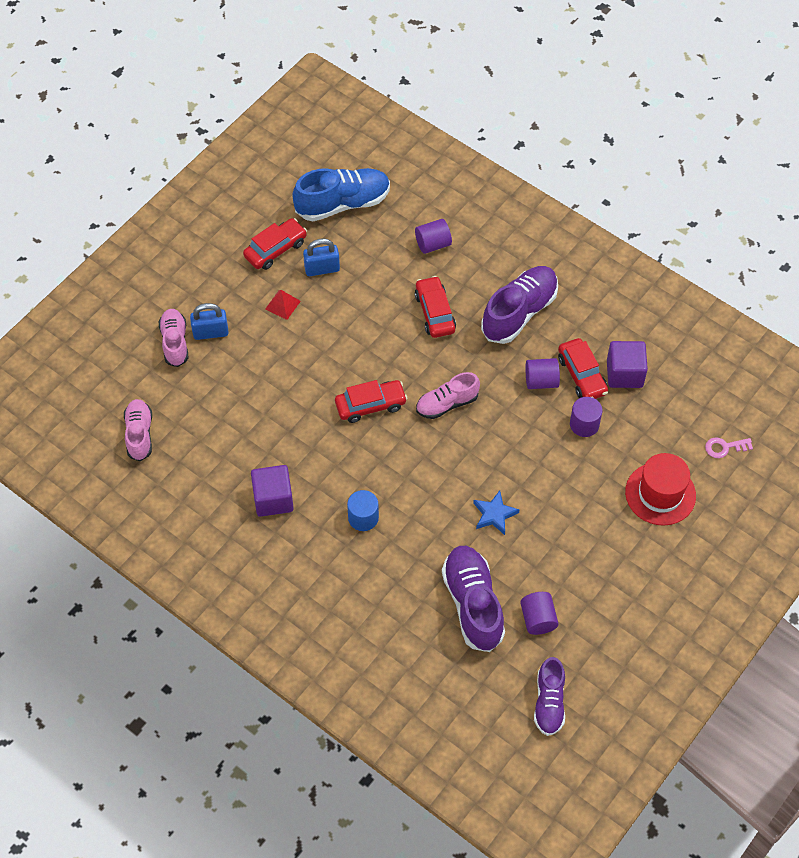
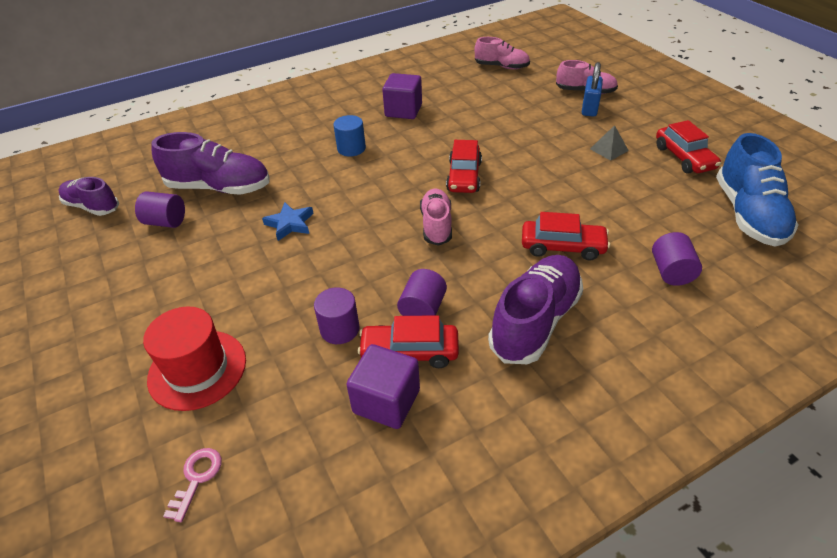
camera: 115 degrees right, 15 degrees down
(282, 305) = (609, 149): red pyramid -> grey pyramid
(322, 269) = (650, 181): blue padlock -> none
(519, 312) = (535, 321): purple shoe -> purple shoe turned 120 degrees counterclockwise

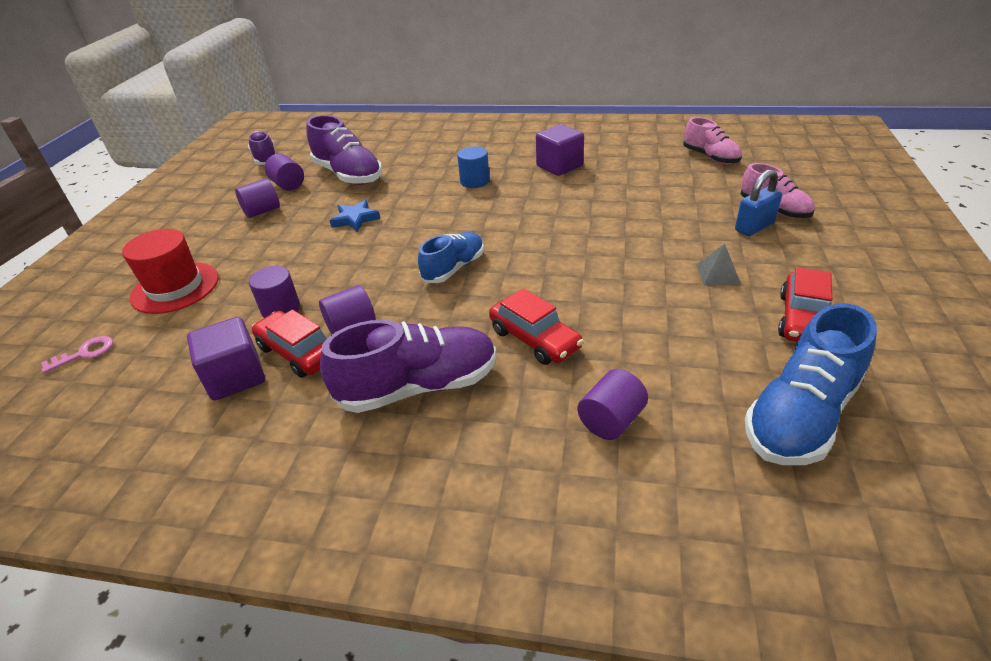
camera: 40 degrees right, 5 degrees down
(178, 258) = (262, 211): none -> purple cylinder
(436, 225) = (454, 268): pink shoe -> blue shoe
(464, 176) = (533, 239): red car -> none

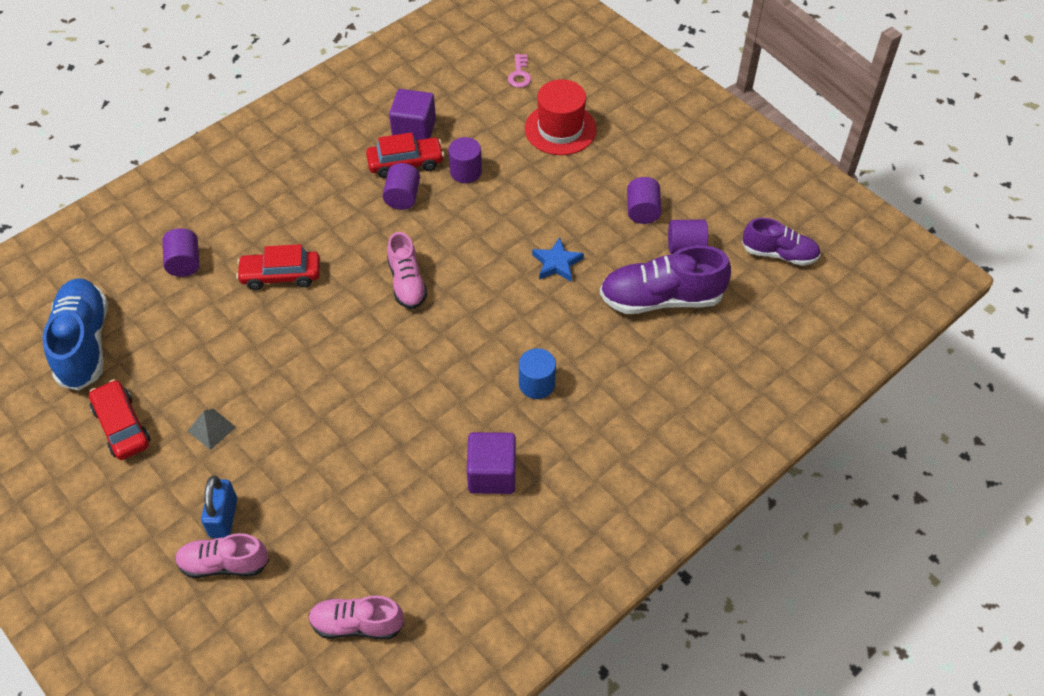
camera: 125 degrees right, 15 degrees up
(418, 386) = (309, 201): purple shoe -> none
(454, 268) = (407, 283): blue shoe -> pink shoe

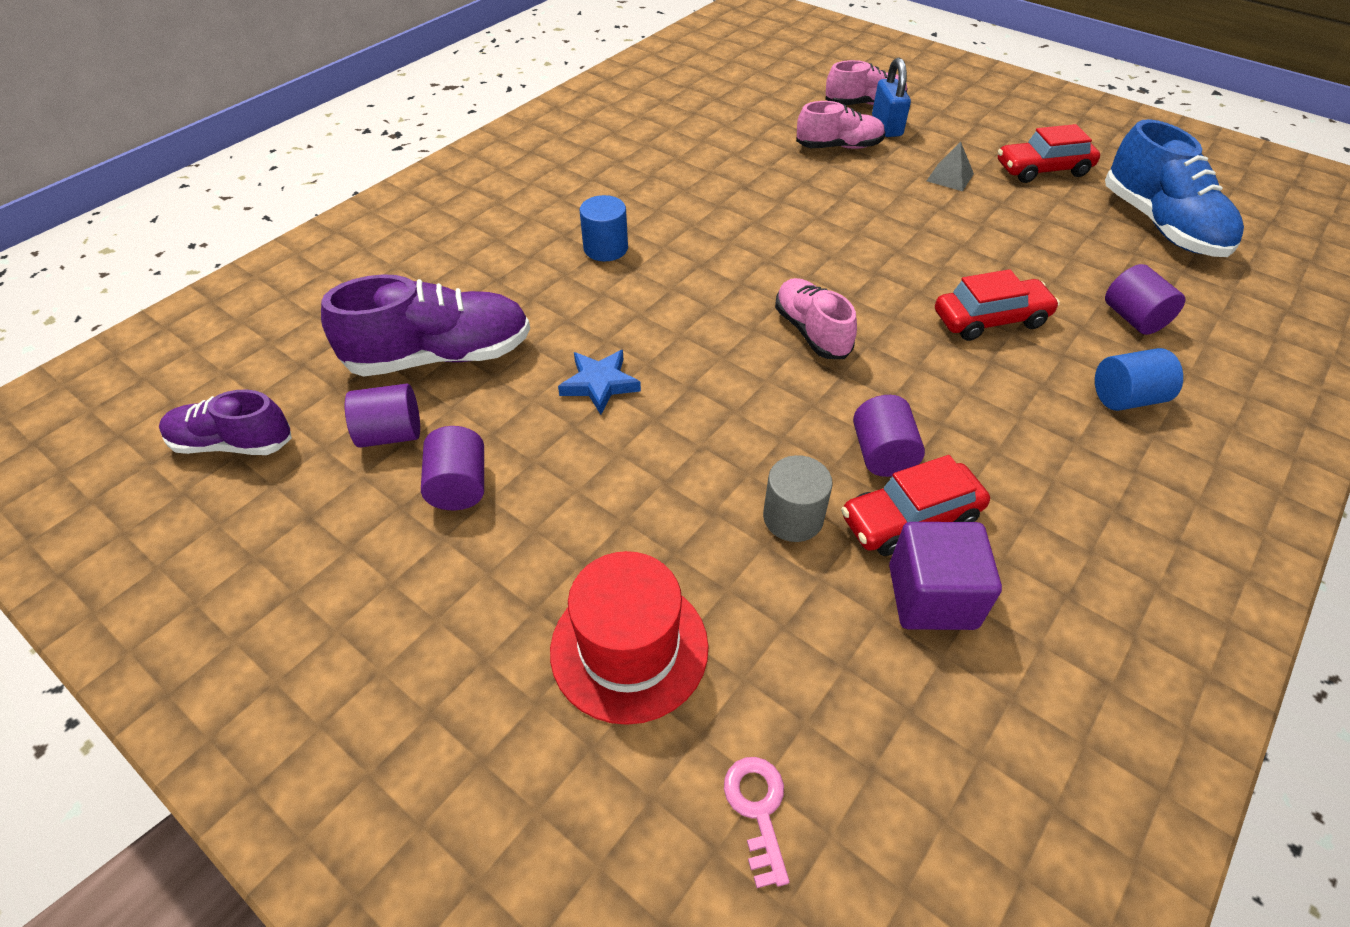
camera: 170 degrees right, 5 degrees down
(122, 426) = (1042, 170): red car -> red car turned 120 degrees clockwise
(239, 210) = (1126, 398): none -> blue cylinder
(357, 624) = (730, 88): pink shoe -> pink shoe (839, 147)
(466, 172) = (793, 518): purple cylinder -> grey cylinder
(492, 474) = (640, 176): purple cube -> none

